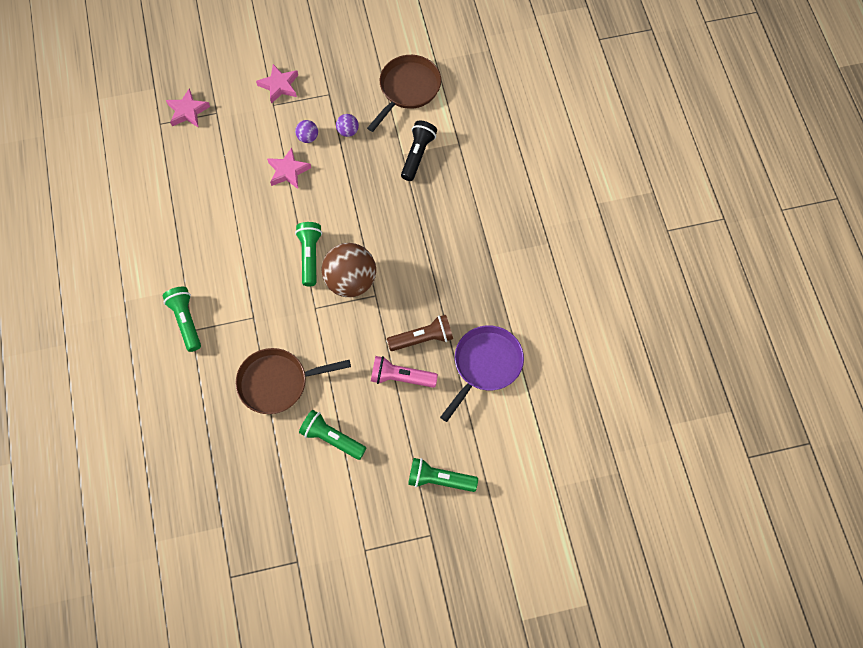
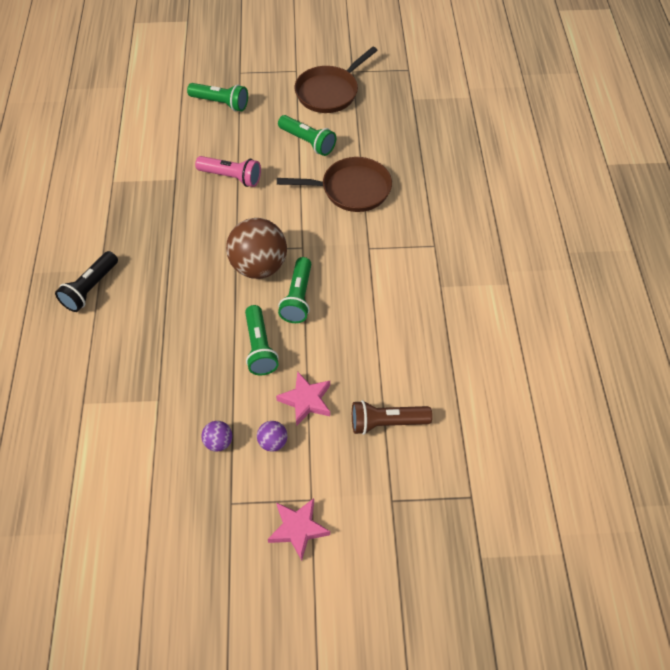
camera: 170 degrees left, 10 degrees down
(185, 321) = (440, 254): green flashlight -> green flashlight (260, 348)
(187, 111) = (432, 509): pink star -> none
(407, 89) = (120, 492): brown pan -> brown pan (329, 92)
(417, 154) = (139, 396): black flashlight -> black flashlight (90, 289)
(423, 338) = (199, 205): brown flashlight -> brown flashlight (386, 423)
(485, 365) = (147, 175): purple pan -> none

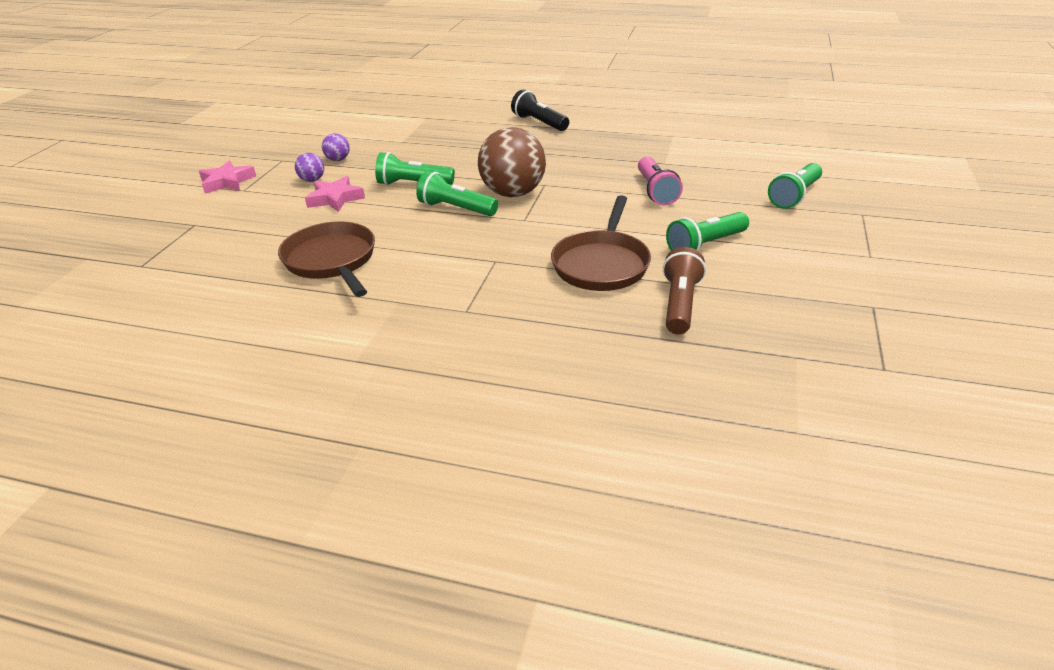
camera: 110 degrees right, 20 degrees down
(231, 177) = (655, 191): pink flashlight -> pink flashlight turned 45 degrees counterclockwise
(329, 92) = (816, 277): brown pan -> brown pan (332, 261)
(386, 423) = (267, 234): brown flashlight -> brown flashlight (680, 304)

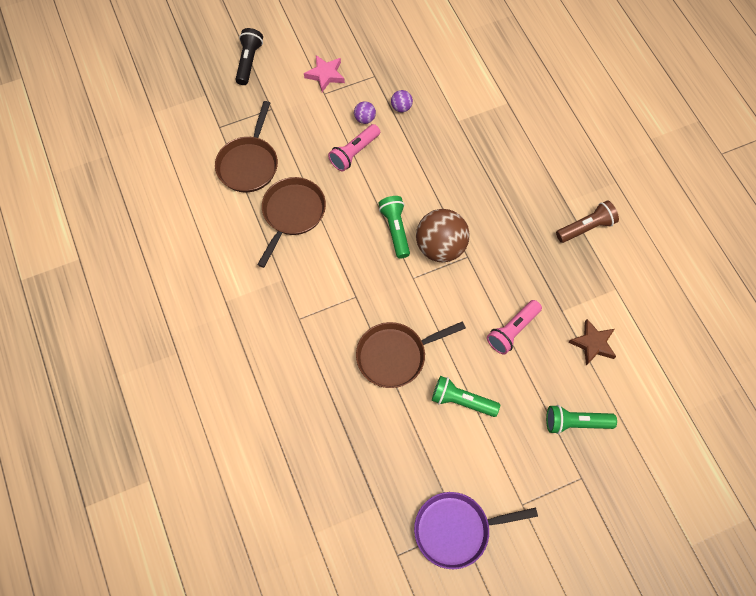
camera: 50 degrees right, 30 degrees up
(222, 264) = (249, 164): none -> brown pan
(335, 198) = (354, 153): pink star -> pink flashlight
(413, 184) = (405, 180): green flashlight -> none
(539, 123) = (562, 183): black flashlight -> black flashlight (249, 61)
(680, 304) = (384, 422): brown flashlight -> brown flashlight (586, 227)
(716, 161) = (593, 344): none -> brown star
(875, 309) = (456, 530): none -> purple pan

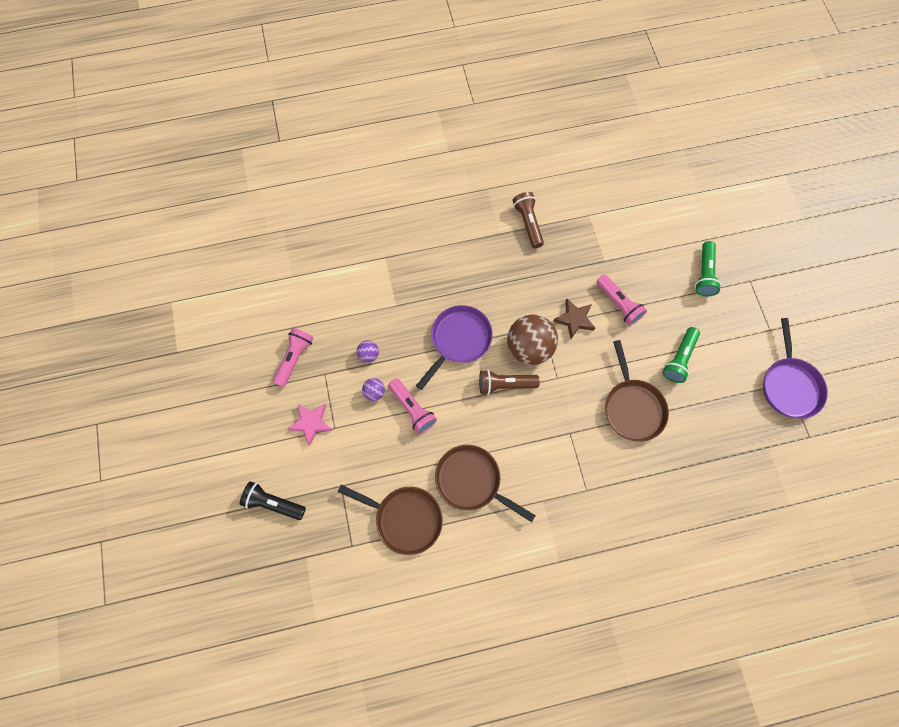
camera: 80 degrees left, 5 degrees up
(384, 50) = (294, 358): none -> pink flashlight
(395, 229) = (505, 384): green flashlight -> brown flashlight
(433, 181) = (459, 340): none -> purple pan
(593, 344) = (637, 244): brown star -> brown star (574, 319)

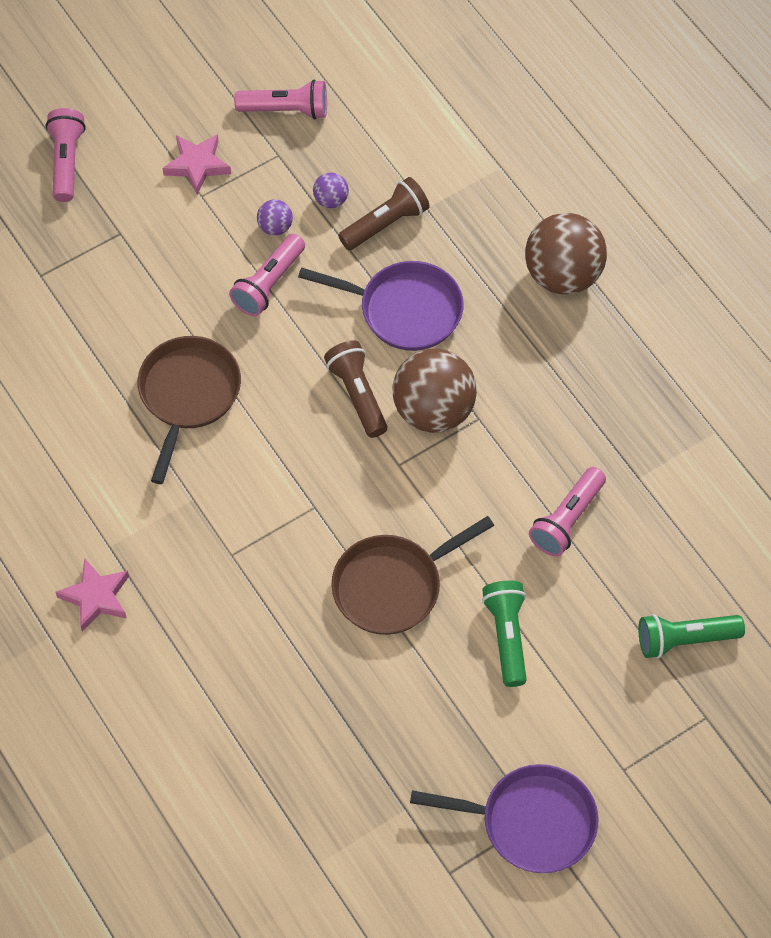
camera: 70 degrees right, 10 degrees down
(273, 503) = (66, 161): black flashlight -> pink flashlight
(405, 518) = (102, 327): brown pan -> none
(467, 251) = (563, 275): none -> brown ball
(528, 223) = (656, 345): brown flashlight -> brown flashlight (386, 223)
(574, 319) = (510, 462): brown star -> none
(591, 580) = (96, 597): none -> pink star
(679, 359) = (507, 636): green flashlight -> green flashlight turned 75 degrees clockwise
(789, 385) = (531, 822): purple pan -> purple pan turned 150 degrees counterclockwise

